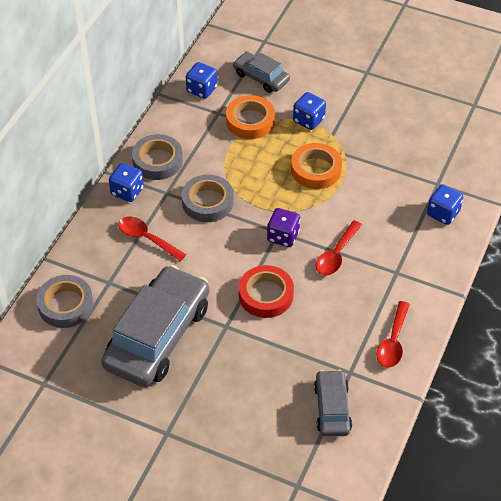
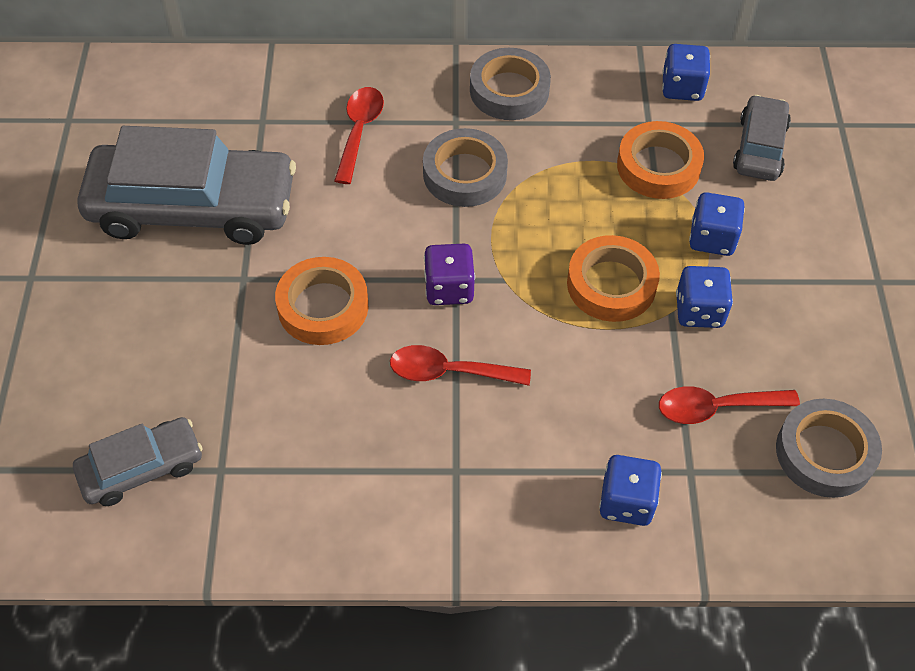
camera: 65 degrees right, 5 degrees up
(65, 305) = (204, 92): grey tape -> grey tape (825, 453)
(127, 191) = (433, 79): blue dice -> blue dice (699, 311)
(266, 295) = (323, 306): red tape -> orange tape
(393, 342) = (306, 513): red spoon -> red spoon (716, 408)

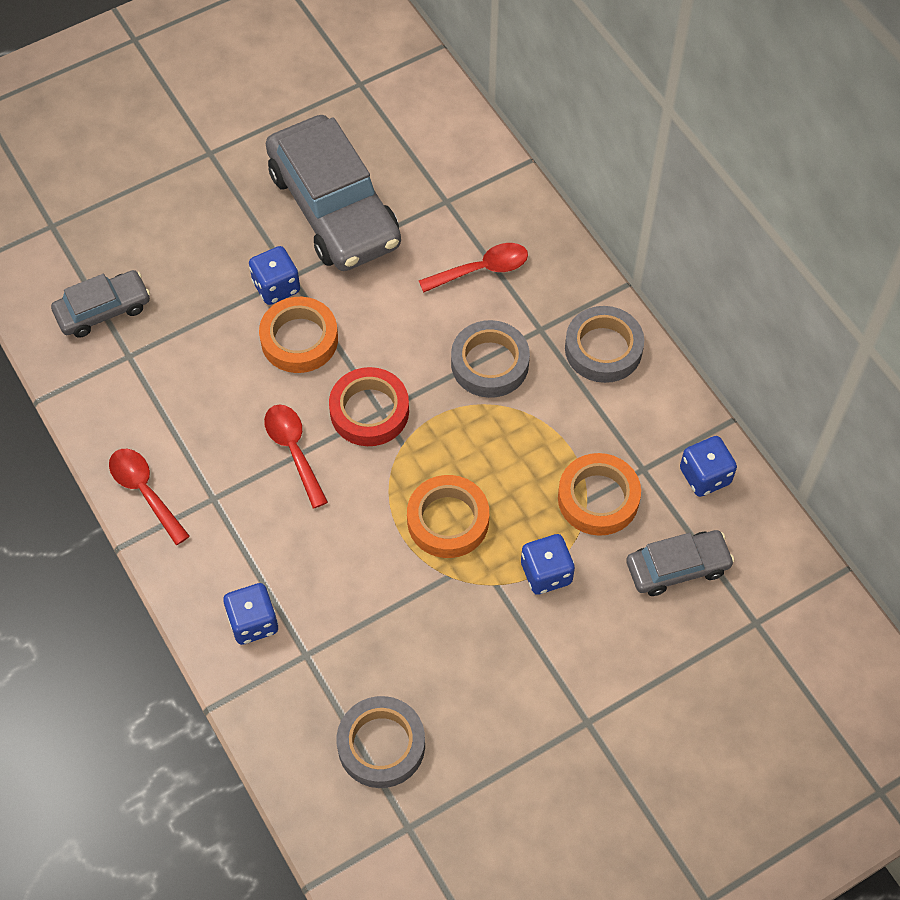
camera: 60 degrees right, 5 degrees up
(141, 468) = (103, 310): grey car -> grey car turned 60 degrees counterclockwise
(449, 288) = (369, 411): purple dice -> red tape
(699, 311) = (463, 596): blue dice -> blue dice (276, 287)
(716, 408) = (375, 648): red spoon -> red spoon (145, 492)

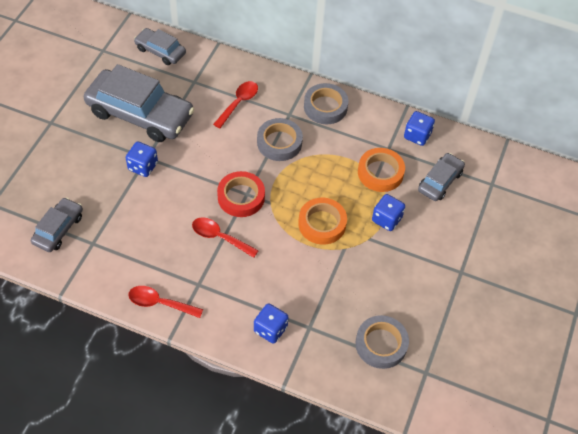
camera: 40 degrees left, 5 degrees down
(299, 339) = (176, 184): orange tape -> none
(437, 128) = (160, 51): none -> grey car

